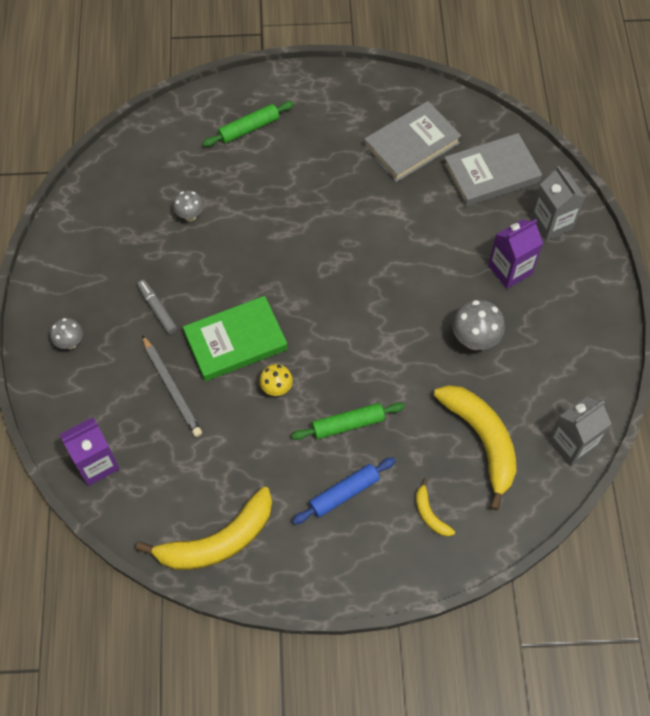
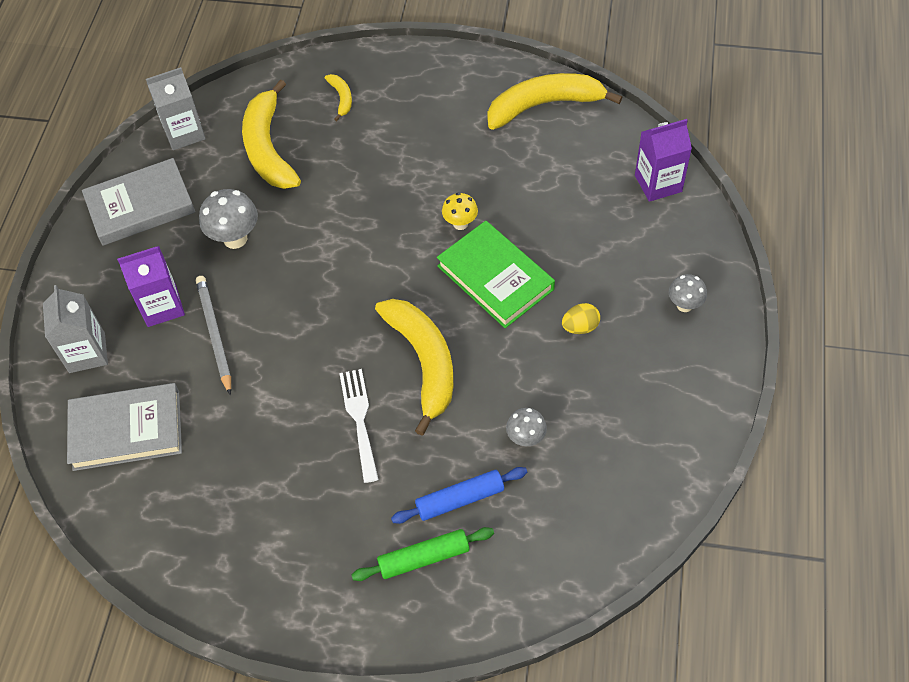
camera: 165 degrees left, 5 degrees down
(157, 309) = (580, 327): grey marker -> yellow egg
(171, 388) = (573, 241): grey pencil -> grey pencil (215, 334)
(235, 341) = (495, 278): green book -> green book turned 60 degrees clockwise
(280, 259) = (424, 362): none -> yellow banana
(319, 209) = (359, 419): none -> white fork
(344, 493) = (416, 125): blue rolling pin -> blue rolling pin (460, 499)
(348, 424) = (395, 181): green rolling pin -> none
(411, 145) = (210, 490): grey book -> grey book (140, 206)

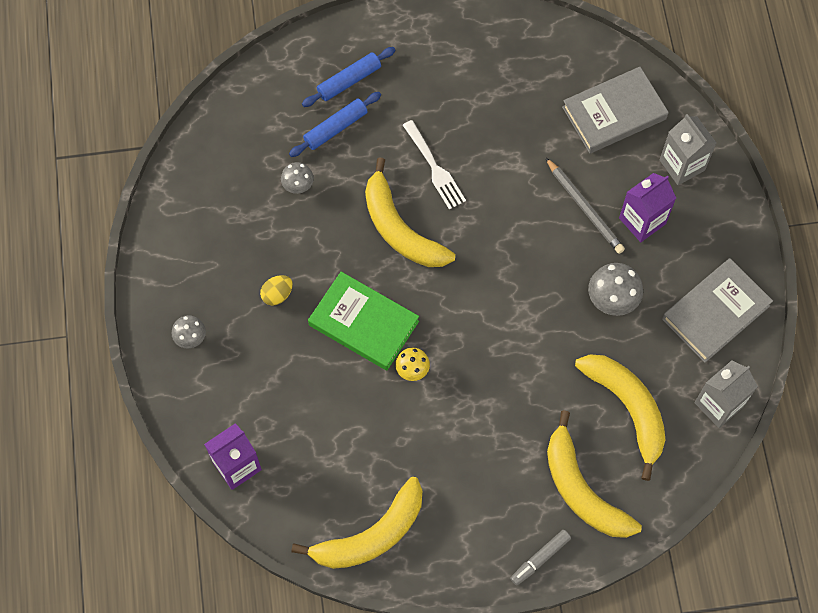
camera: 160 degrees right, 10 degrees up
(341, 98) = (581, 489): yellow banana -> yellow banana, size x2.21
(401, 59) = (540, 558): none -> grey marker
(423, 558) = (349, 81): green rolling pin -> blue rolling pin

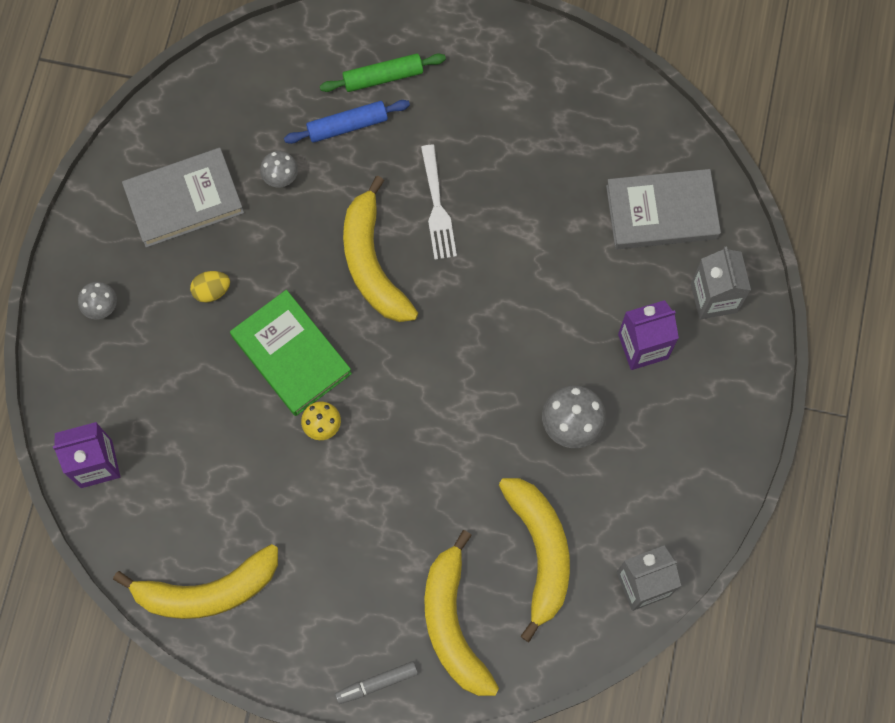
camera: 20 degrees right, 5 degrees up
(349, 81) = (383, 77): blue rolling pin -> green rolling pin
(584, 208) = (584, 309): grey pencil -> none
(715, 312) = (682, 479): grey book -> grey book (184, 200)

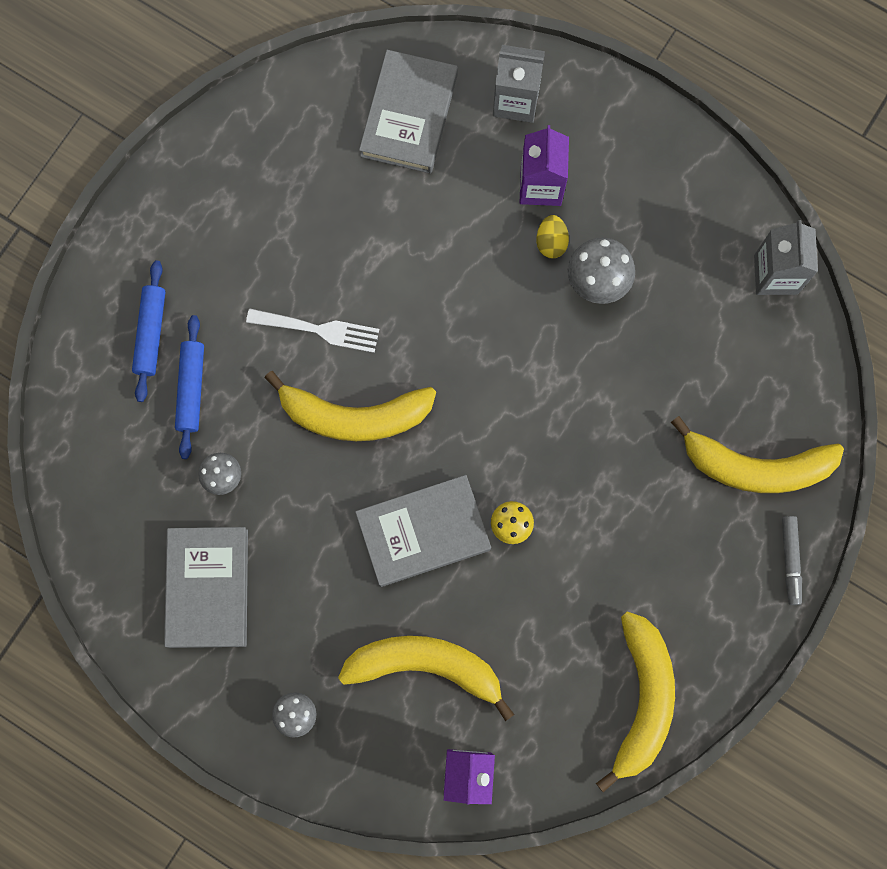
camera: 70 degrees left, 5 degrees up
(212, 291) = (322, 591): yellow egg -> yellow egg (551, 242)
(291, 355) = (423, 532): green book -> grey book
(383, 77) = (151, 333): green rolling pin -> blue rolling pin
(540, 552) = (713, 358): yellow banana -> yellow banana (426, 666)

